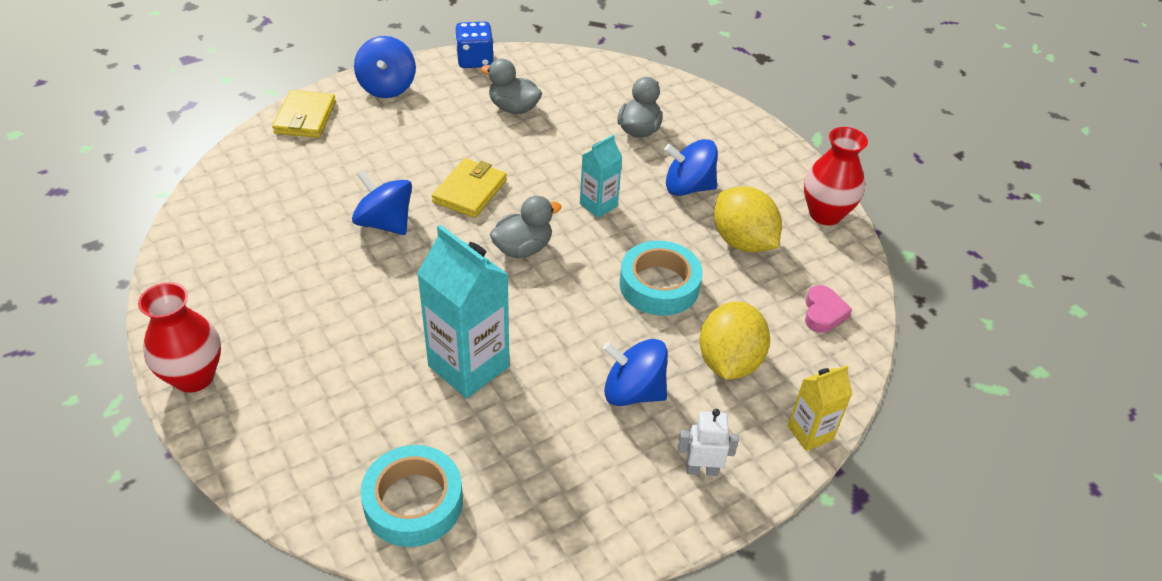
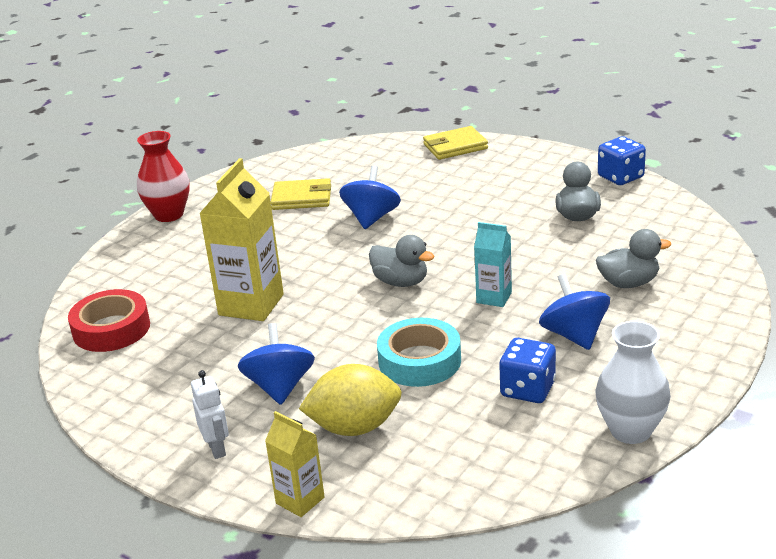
camera: 70 degrees right, 15 degrees down
(387, 87) = (532, 159): blue spinning top -> none
(413, 502) = (111, 329): turquoise tape -> red tape
(468, 366) = (251, 305): turquoise carton -> yellow carton
(470, 191) = (445, 236): yellow wallet -> yellow wallet (302, 198)
(742, 241) = (528, 389): yellow lemon -> blue dice
(823, 313) = (470, 468): pink heart -> none
(825, 214) = (630, 431): red vase -> white vase

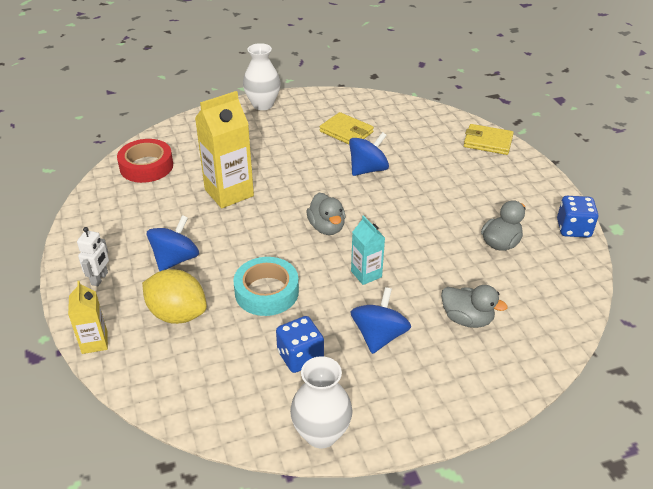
camera: 35 degrees right, 10 degrees up
(169, 215) = (263, 104): red vase -> white vase

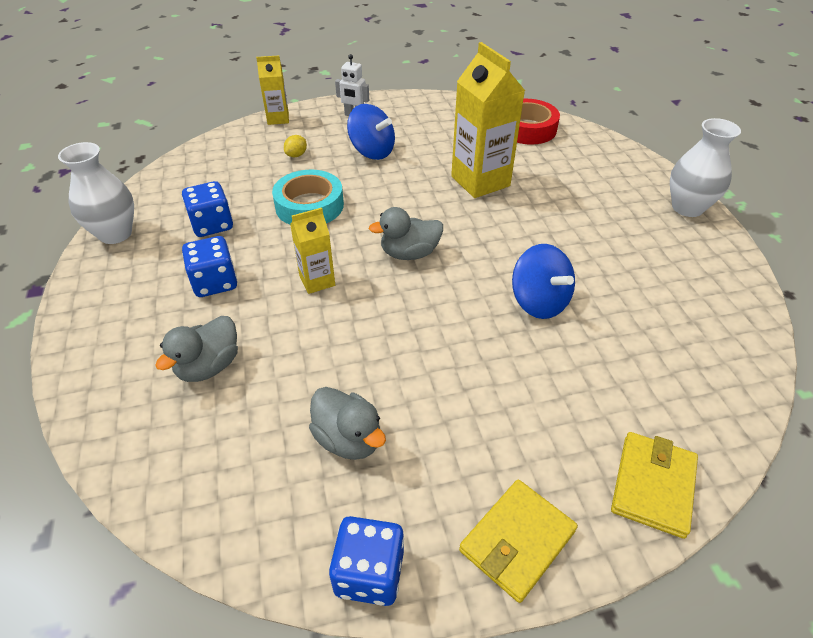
camera: 95 degrees right, 5 degrees up
(177, 314) = (296, 155): yellow lemon -> yellow lemon, size x0.43
(346, 132) = (637, 286): yellow wallet -> yellow wallet (517, 541)
(366, 274) = (317, 281): turquoise carton -> yellow carton
(379, 336) = (215, 282): blue spinning top -> blue dice

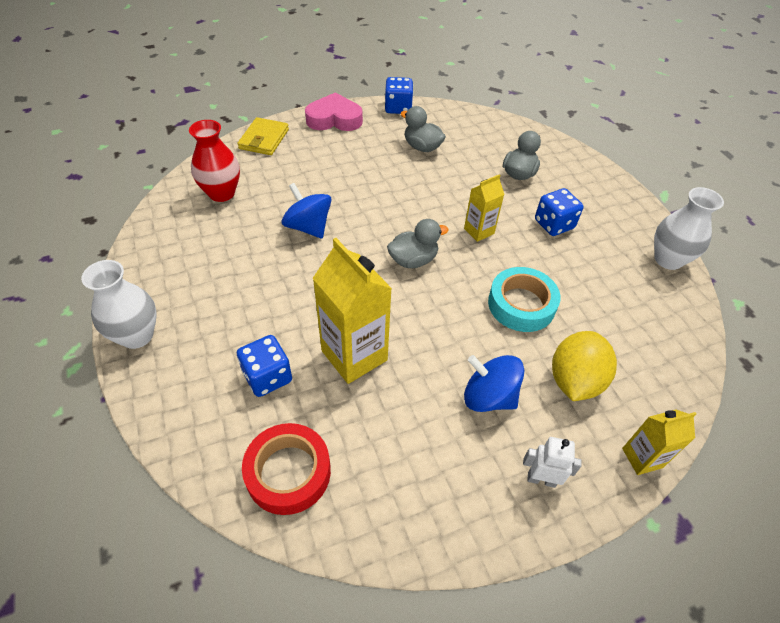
camera: 170 degrees right, 5 degrees up
(212, 225) = (595, 275): blue dice -> blue dice (267, 377)
(296, 155) = (574, 380): yellow lemon -> yellow lemon, size x2.34
(517, 541) = (334, 119): yellow wallet -> pink heart
(679, 364) = (222, 193): none -> red vase

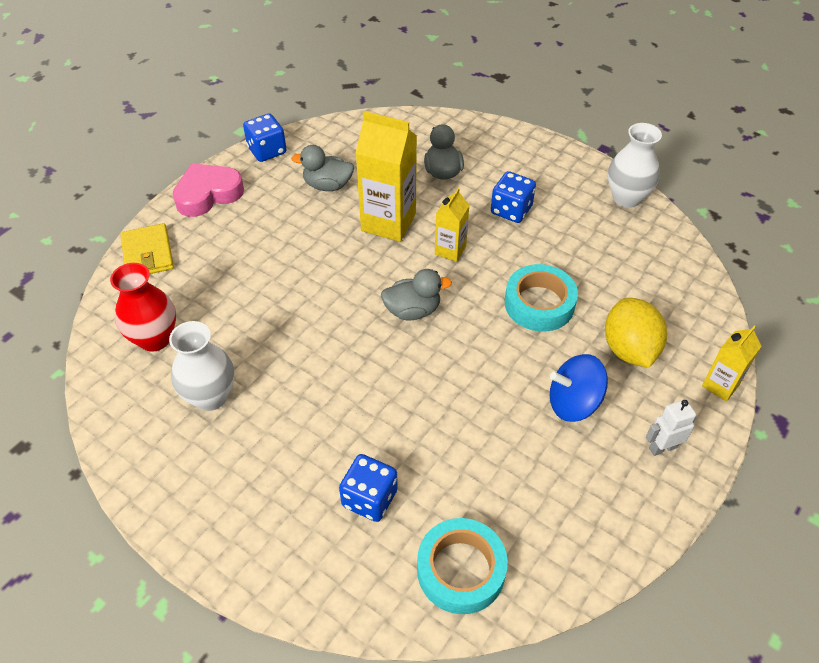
camera: 30 degrees left, 0 degrees up
(137, 335) = (201, 536): white vase -> white vase (210, 396)
(288, 472) = (461, 570): red tape -> turquoise tape
(308, 227) = (282, 329): blue spinning top -> none
(354, 355) = (432, 432): yellow carton -> yellow carton (388, 222)
(413, 260) = (412, 310): grey duck -> grey duck turned 45 degrees clockwise

